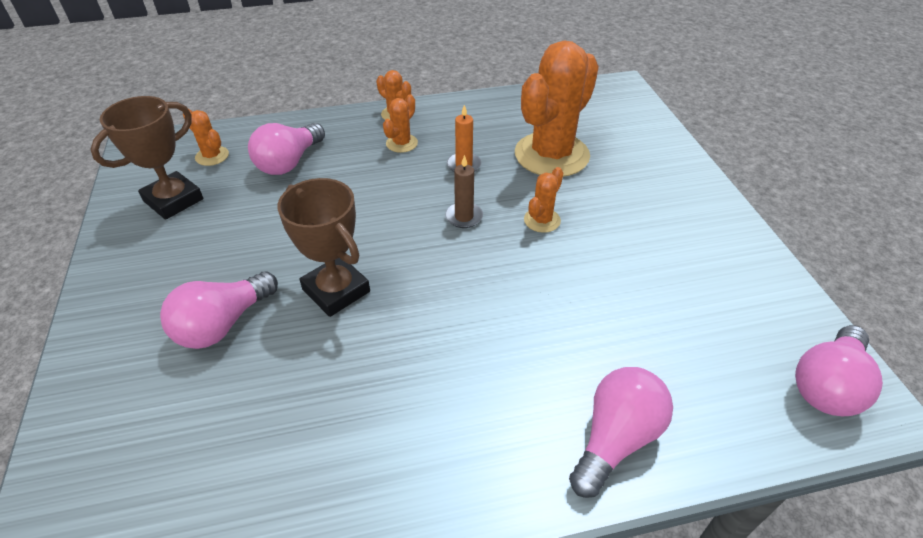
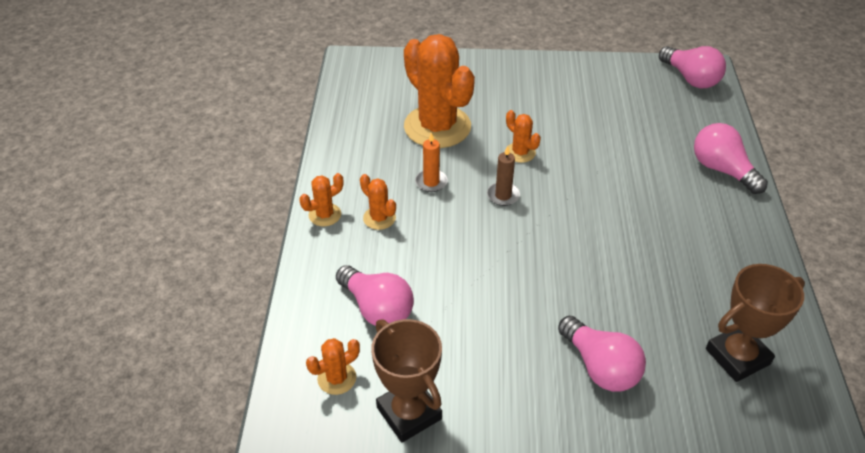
camera: 75 degrees left, 0 degrees up
(336, 290) = (574, 287): brown trophy -> brown trophy (737, 356)

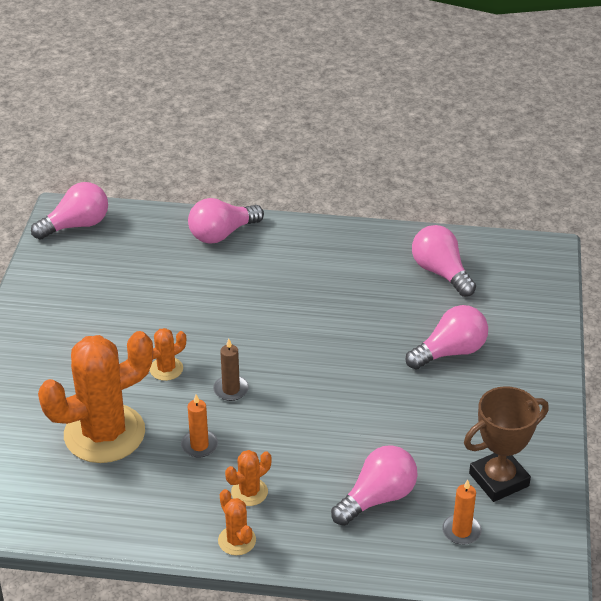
camera: 85 degrees left, 5 degrees down
(337, 378) = (461, 531): orange cactus -> orange candle
(737, 356) = (441, 272): brown trophy -> pink light bulb

